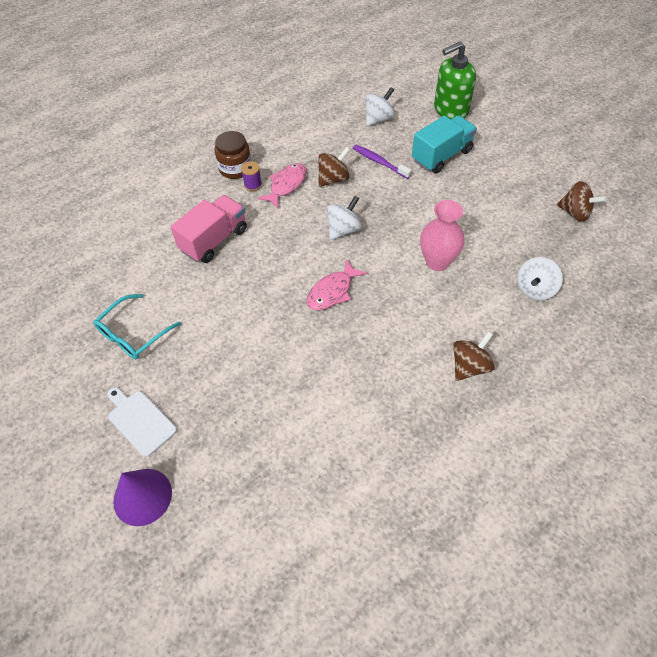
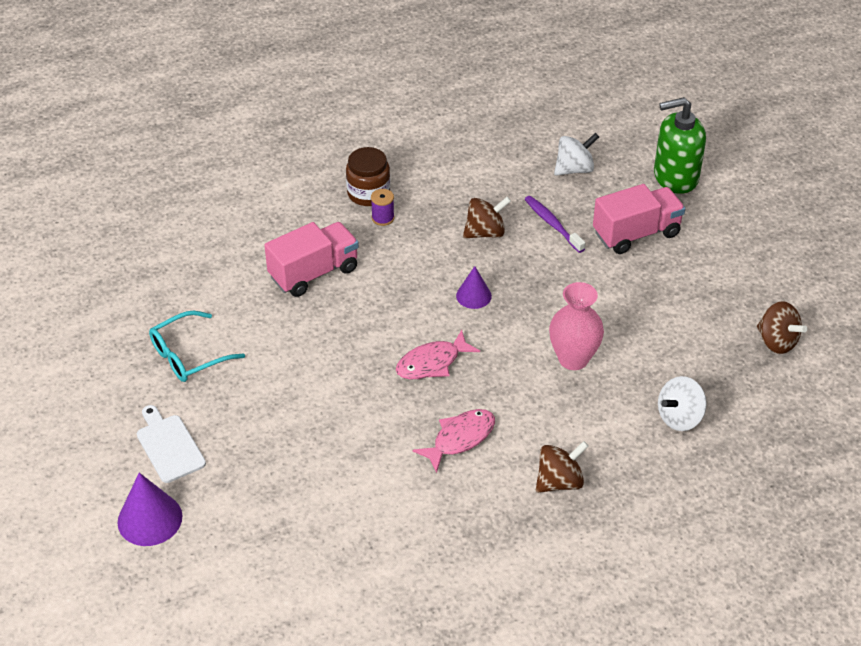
camera: 15 degrees right, 10 degrees down
(286, 185) = (424, 227): pink fish -> pink fish (460, 438)
(343, 229) = (473, 295): white spinning top -> purple cone
(441, 156) = (636, 233): turquoise truck -> pink truck

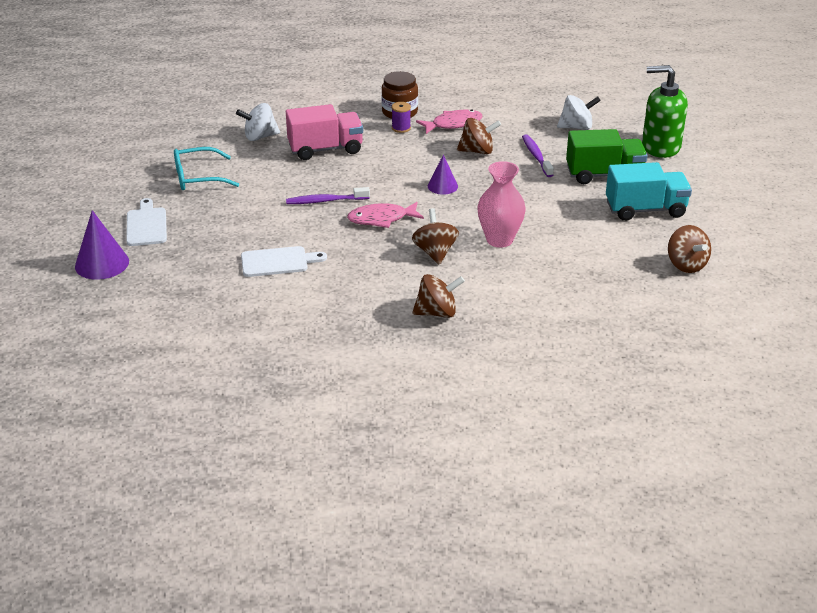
camera: 20 degrees right, 10 degrees down
(351, 458) = (278, 262): none -> white cutting board
(355, 352) = (325, 201): none -> purple toothbrush
(460, 438) = (373, 268): pink fish -> pink fish (453, 124)
(514, 396) = (435, 252): none -> brown spinning top
(636, 233) = (604, 175): pink truck -> green truck
(679, 417) = (567, 295): white spinning top -> white spinning top (260, 137)
(701, 274) = (645, 210): none -> turquoise truck

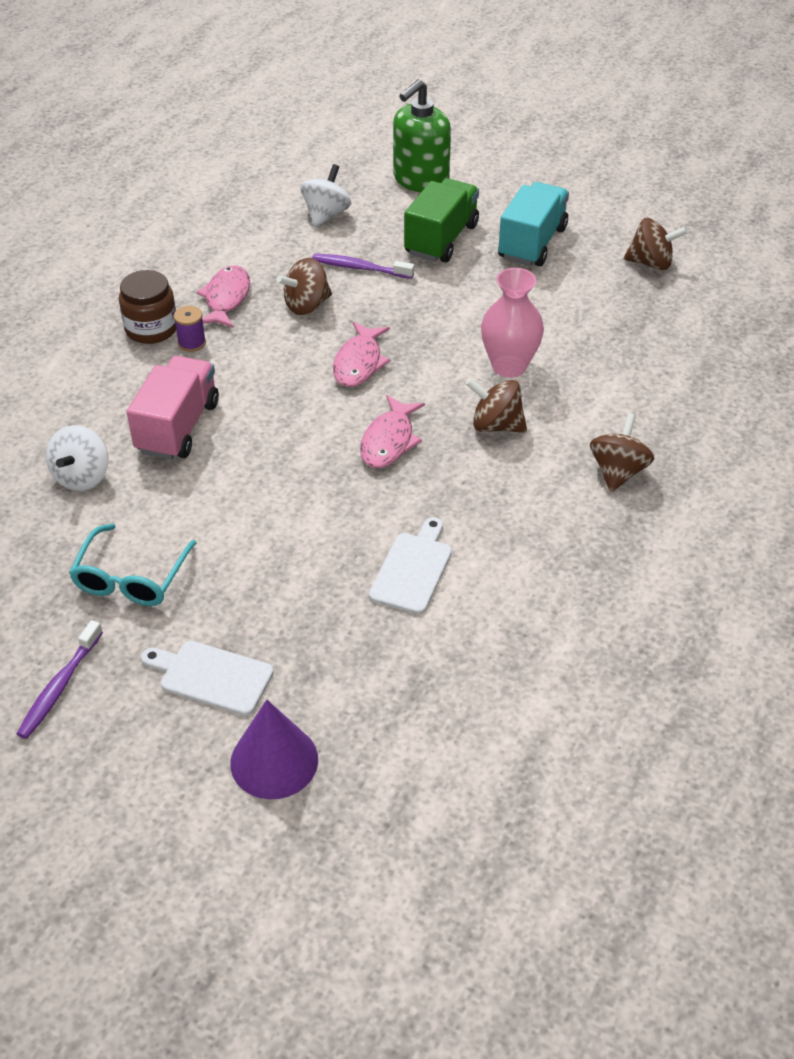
camera: 60 degrees left, 10 degrees up
(325, 201) = (305, 474): purple toothbrush -> purple toothbrush (59, 687)
(442, 186) = (359, 363): purple cone -> pink fish
(477, 151) = (307, 305): brown spinning top -> brown spinning top turned 150 degrees counterclockwise

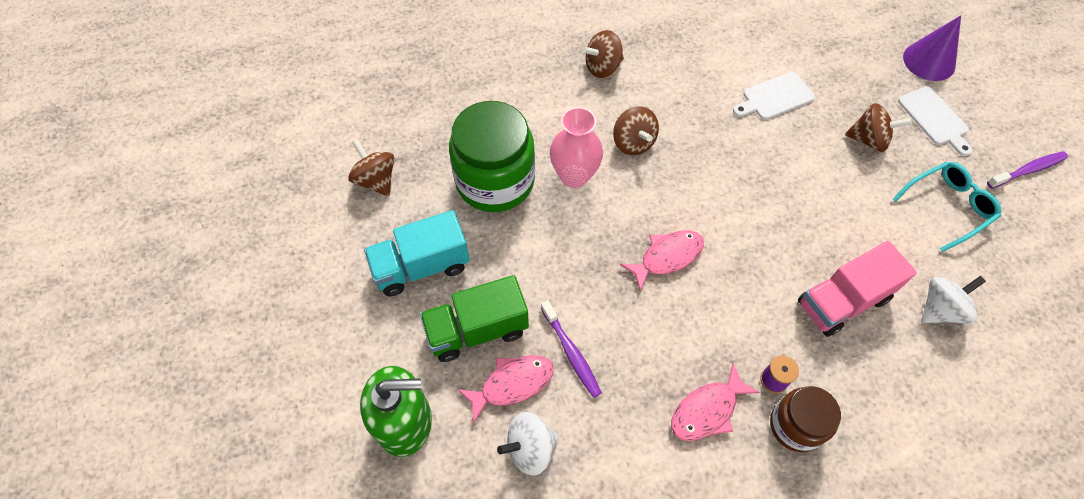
camera: 135 degrees left, 15 degrees up
(307, 305) = (651, 346): brown spinning top -> brown spinning top (868, 140)
(389, 441) = (709, 181): pink fish -> pink fish (512, 384)
(565, 321) = (495, 181): none -> green jar

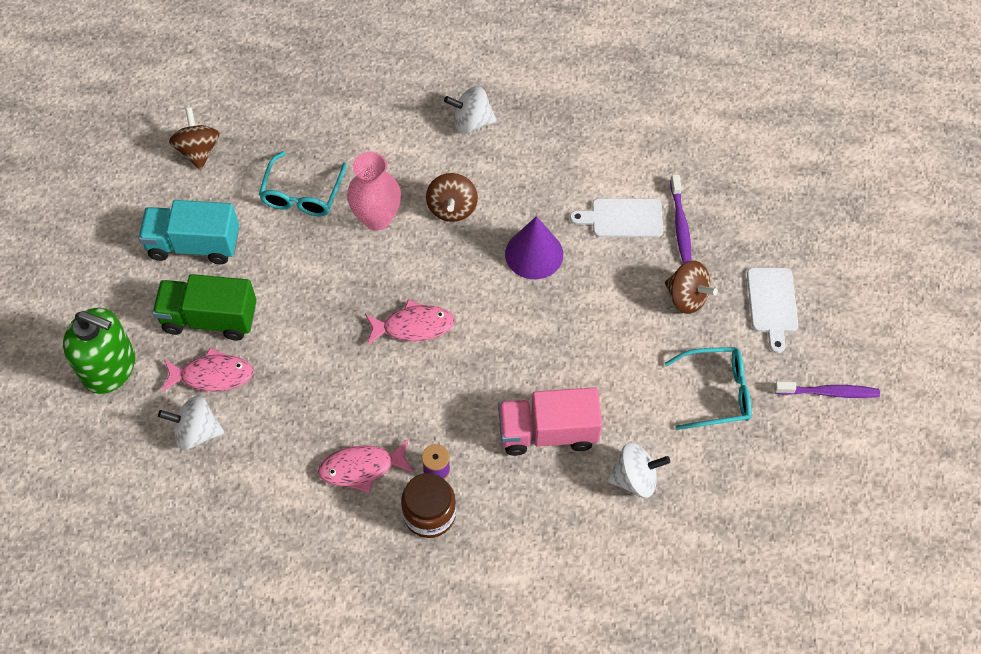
camera: 25 degrees right, 0 degrees up
(495, 181) = (302, 194): green jar -> turquoise glasses
(571, 353) = (277, 372): purple toothbrush -> purple toothbrush (680, 224)
(602, 67) = (471, 122): brown spinning top -> white spinning top
(929, 61) = (813, 244): purple cone -> purple cone (534, 254)

